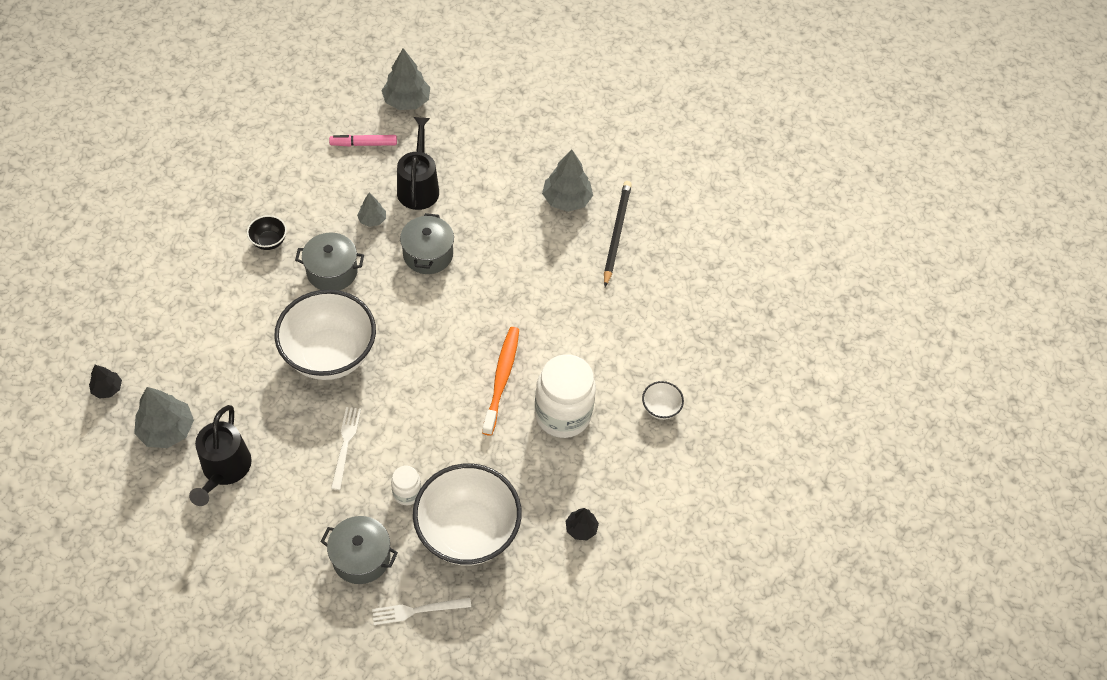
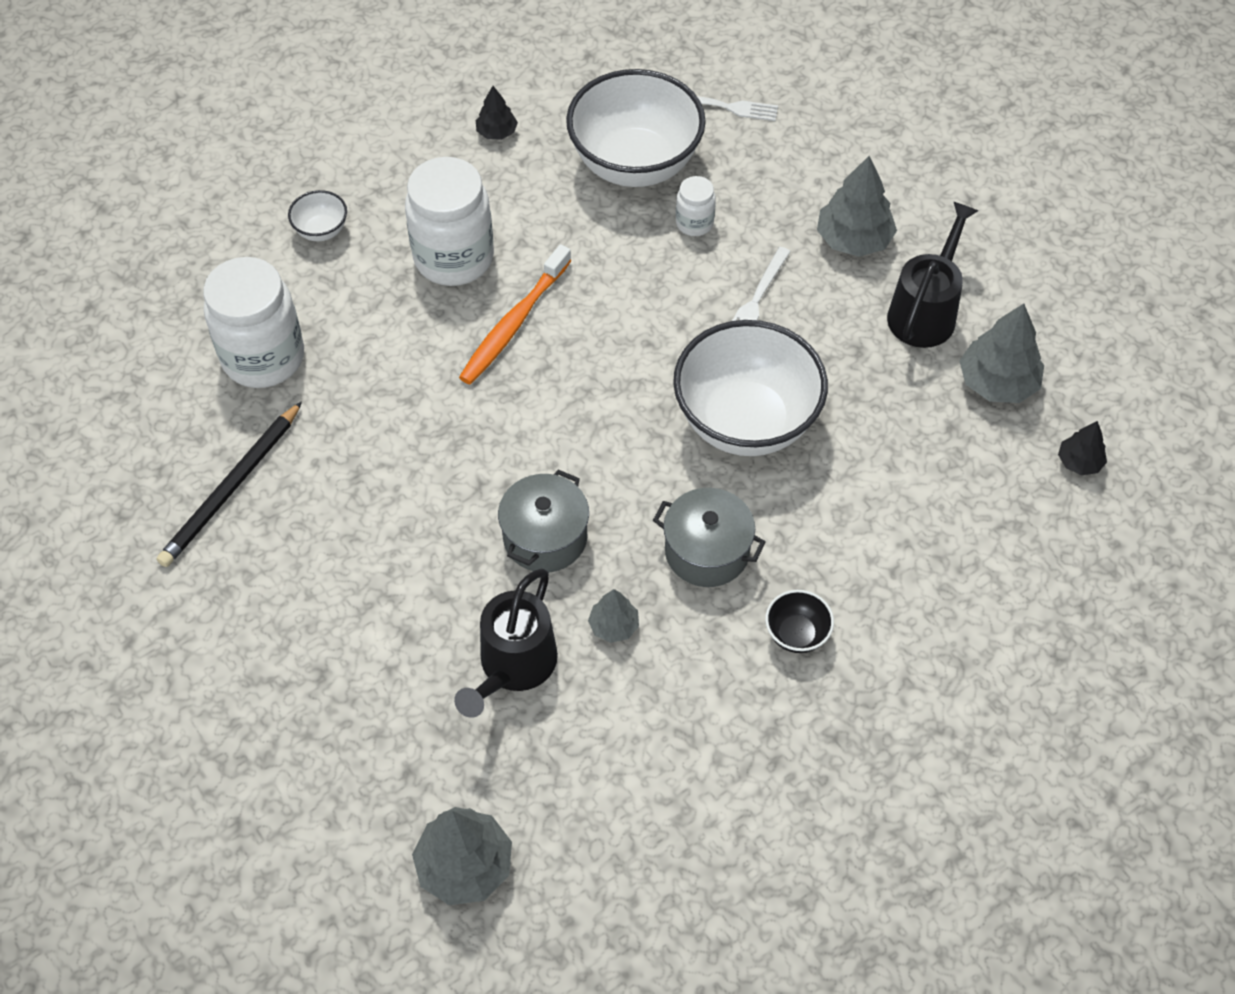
camera: 155 degrees left, 0 degrees up
(361, 557) = (773, 172): grey pot -> none
(363, 144) = (579, 787): pink marker -> none
(566, 199) = (277, 569): grey tree -> grey tree (853, 239)
(645, 312) = (263, 357): none -> white jar

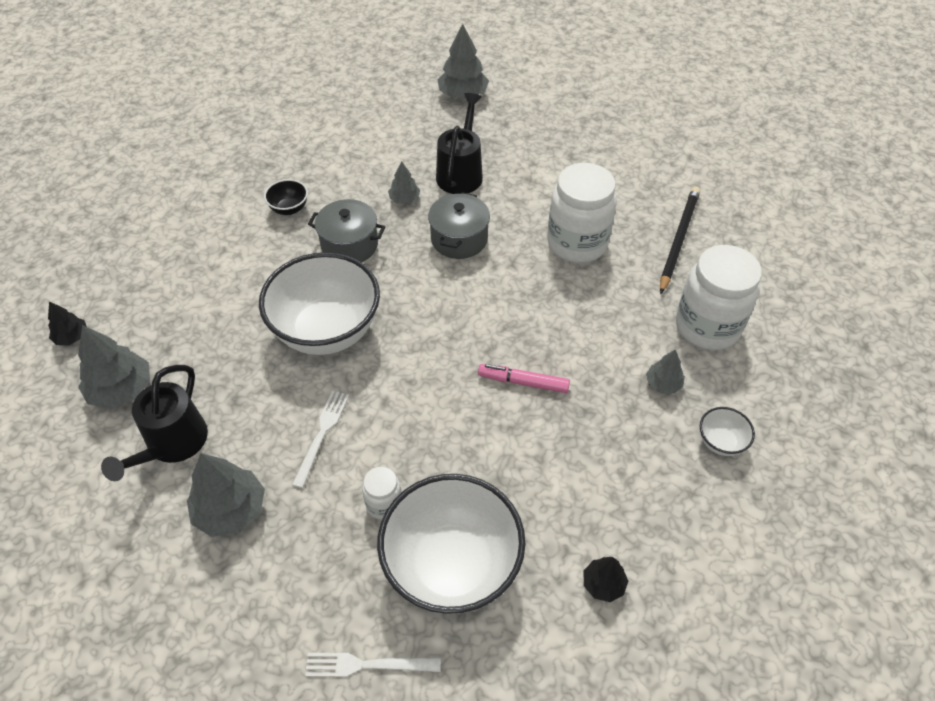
camera: 170 degrees right, 5 degrees down
(352, 298) = (663, 384): none -> grey tree
(454, 258) = (594, 433): white jar -> white jar (577, 243)
(514, 323) = (523, 382): orange toothbrush -> pink marker

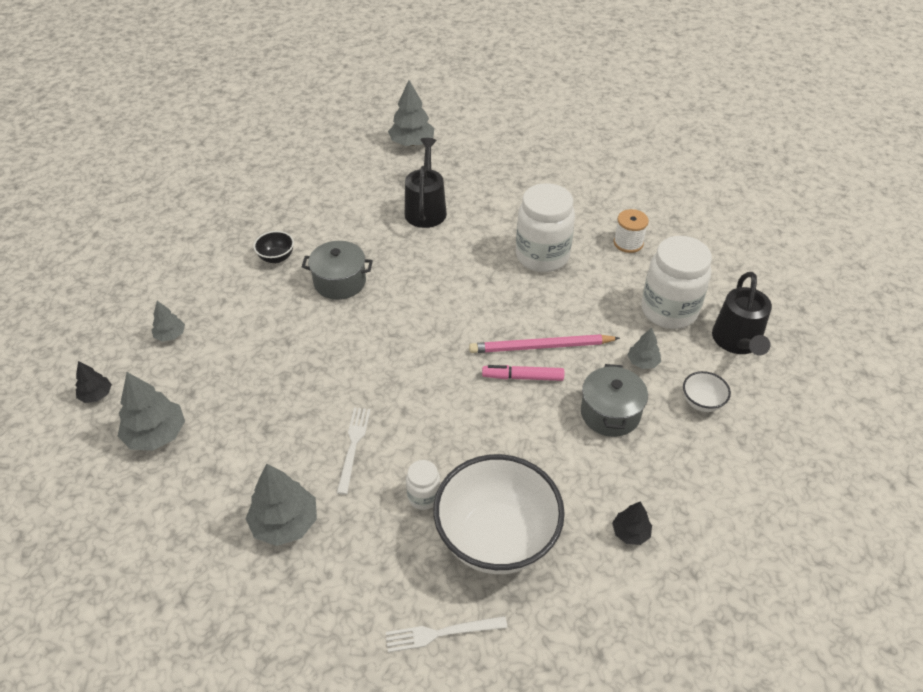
camera: 10 degrees left, 5 degrees down
(172, 445) = (216, 475): black watering can -> black watering can (737, 342)
(327, 331) = (337, 358): white bowl -> none
(404, 199) = (380, 237): grey tree -> grey tree (170, 335)
(459, 239) = (437, 265): grey pot -> grey pot (610, 413)
(552, 349) = (541, 347): none -> pink pencil
(678, 240) = (628, 243): black pencil -> white spool

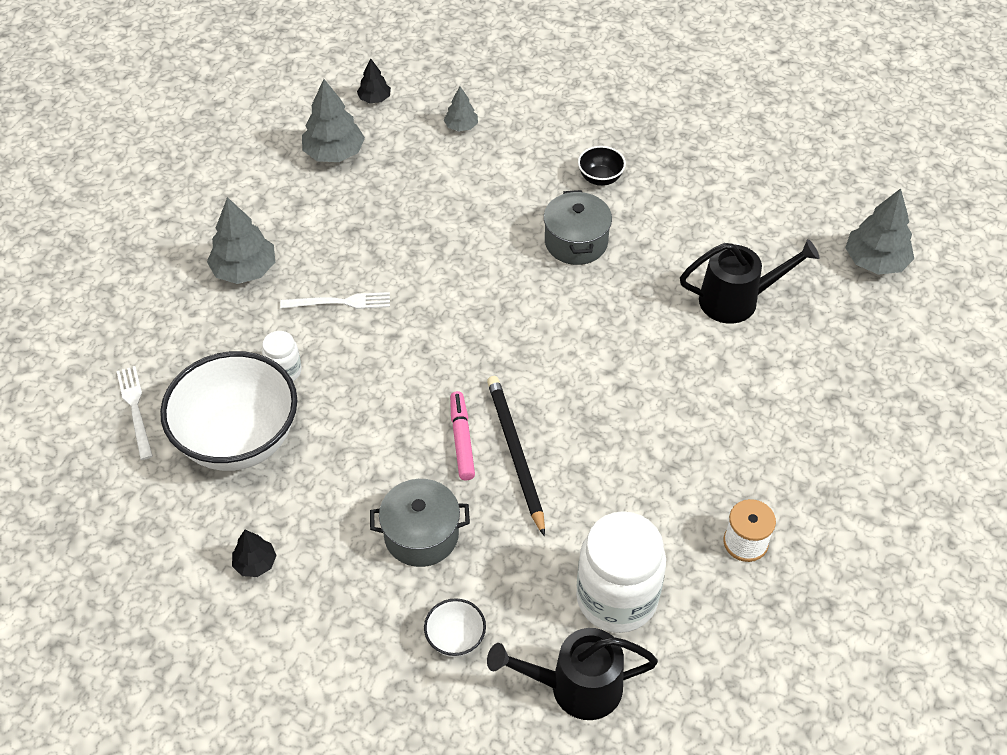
camera: 80 degrees right, 5 degrees up
(541, 347) = (515, 454): pink pencil -> black pencil
(542, 256) = (683, 439): white jar -> none
(643, 362) = (513, 568): grey tree -> none

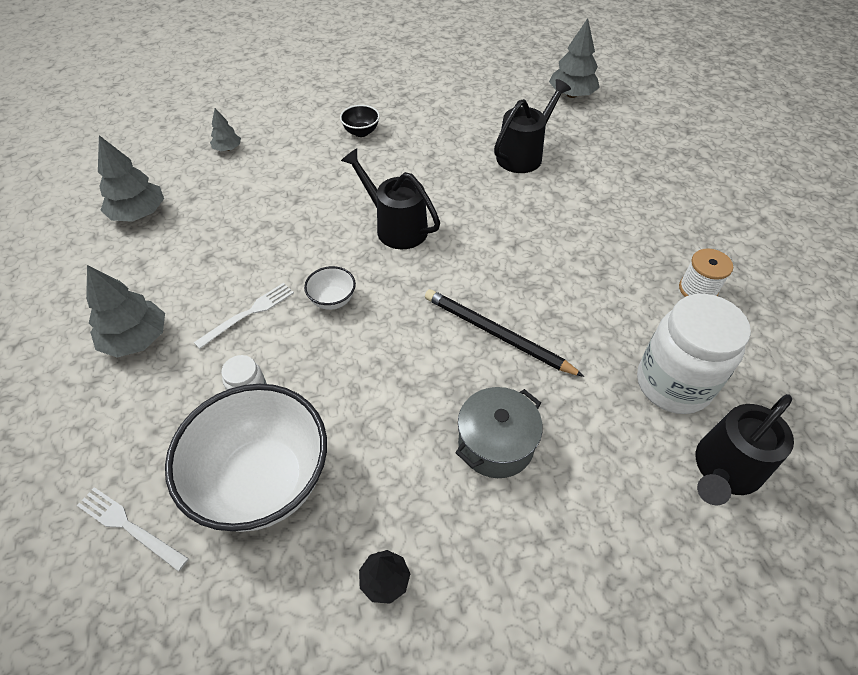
camera: 40 degrees left, 0 degrees up
(374, 99) = (139, 163): black tree -> none
(455, 639) = (608, 505): white bowl -> white bowl (333, 300)
(462, 440) = (449, 351): pink marker -> none
(532, 299) = (395, 227): none -> black watering can
(576, 242) = (386, 176): grey pot -> none

